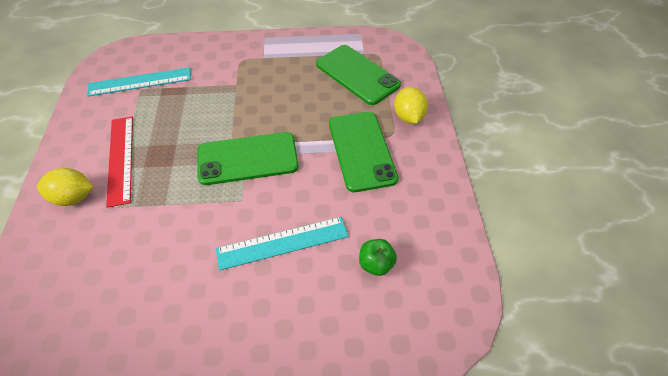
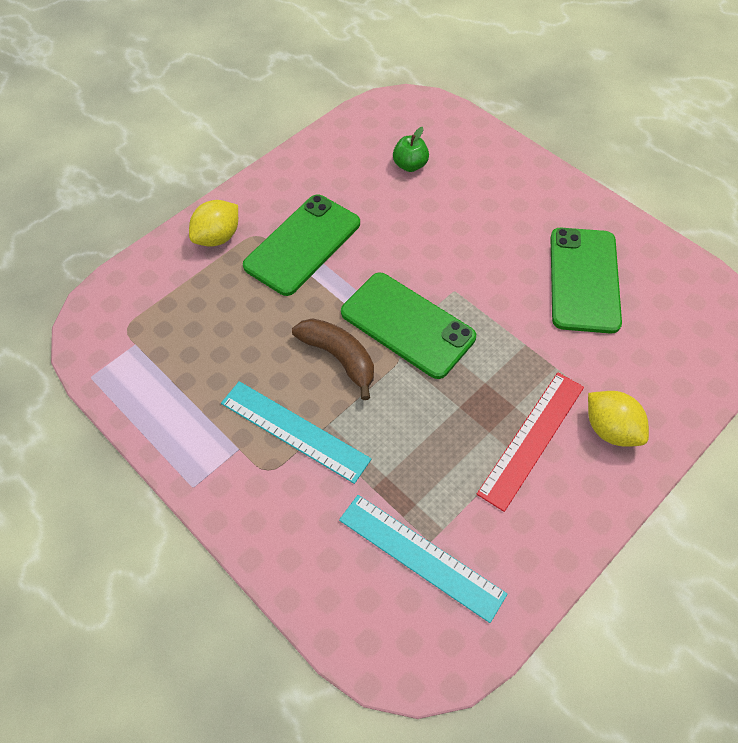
camera: 130 degrees left, 5 degrees up
(264, 117) = (339, 358): none -> brown banana
(282, 243) = (458, 230): turquoise ruler -> turquoise ruler (294, 431)
(357, 74) = (185, 323): green phone -> green phone (584, 280)

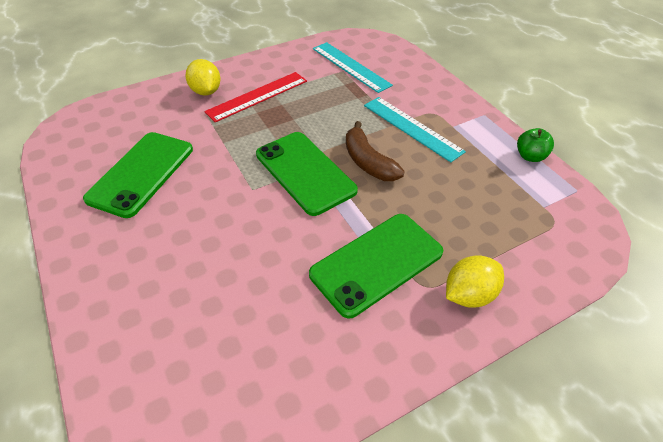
camera: 165 degrees left, 10 degrees down
(410, 165) = (218, 336): green apple -> green apple (530, 156)

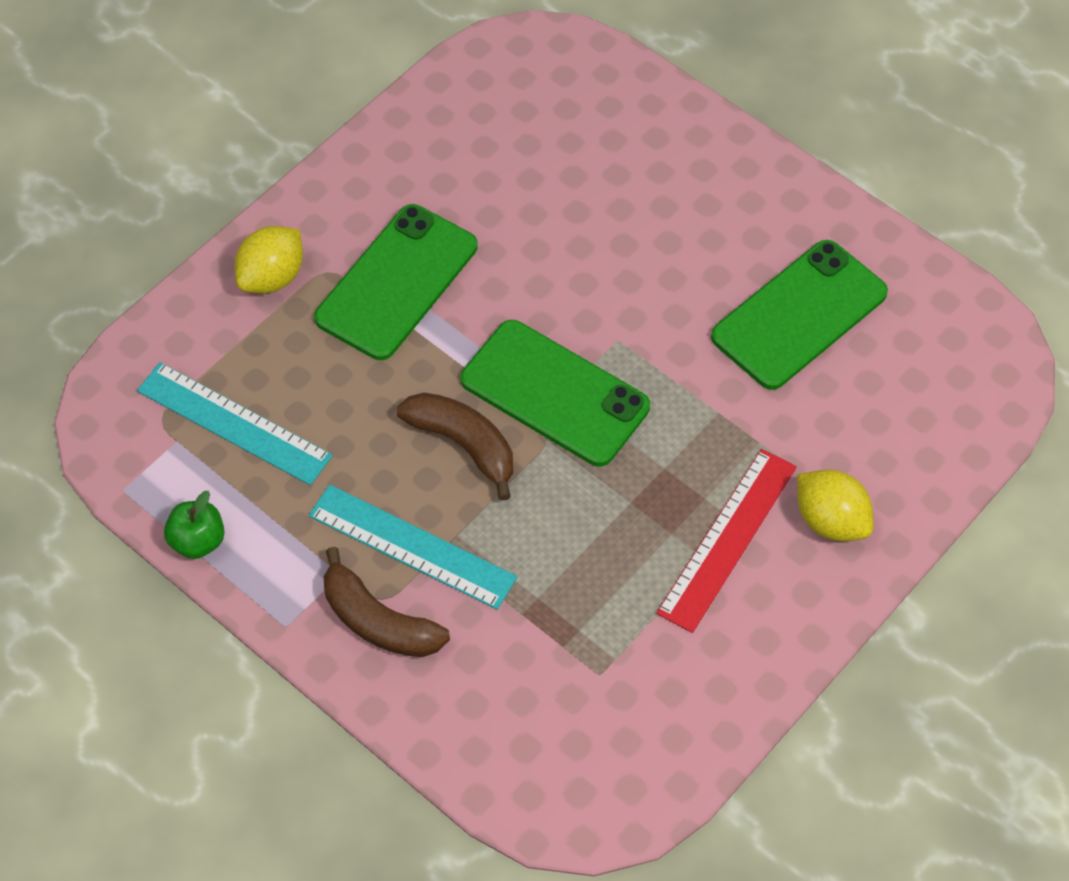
camera: 160 degrees right, 10 degrees up
(141, 173) = (799, 315): green phone -> green phone turned 45 degrees clockwise
(350, 66) = (588, 693): turquoise ruler -> turquoise ruler (234, 423)
(437, 106) = (378, 621): none -> brown banana

